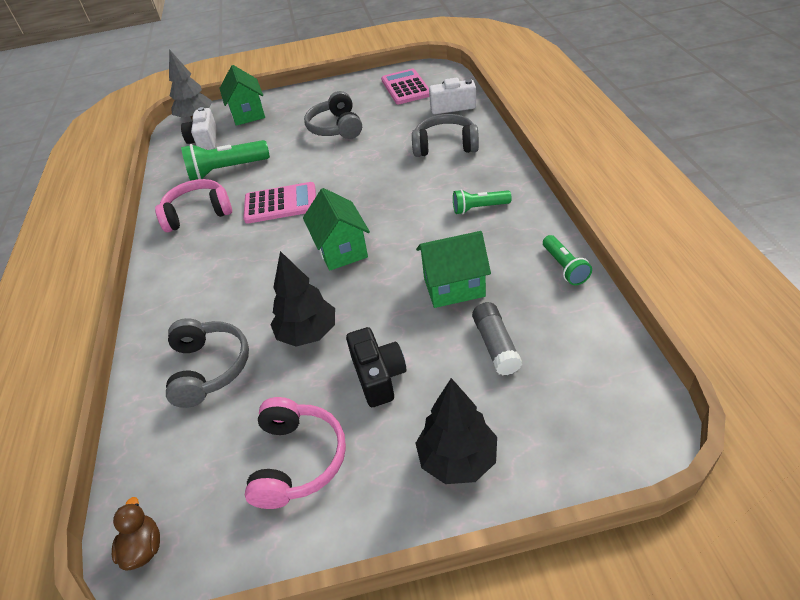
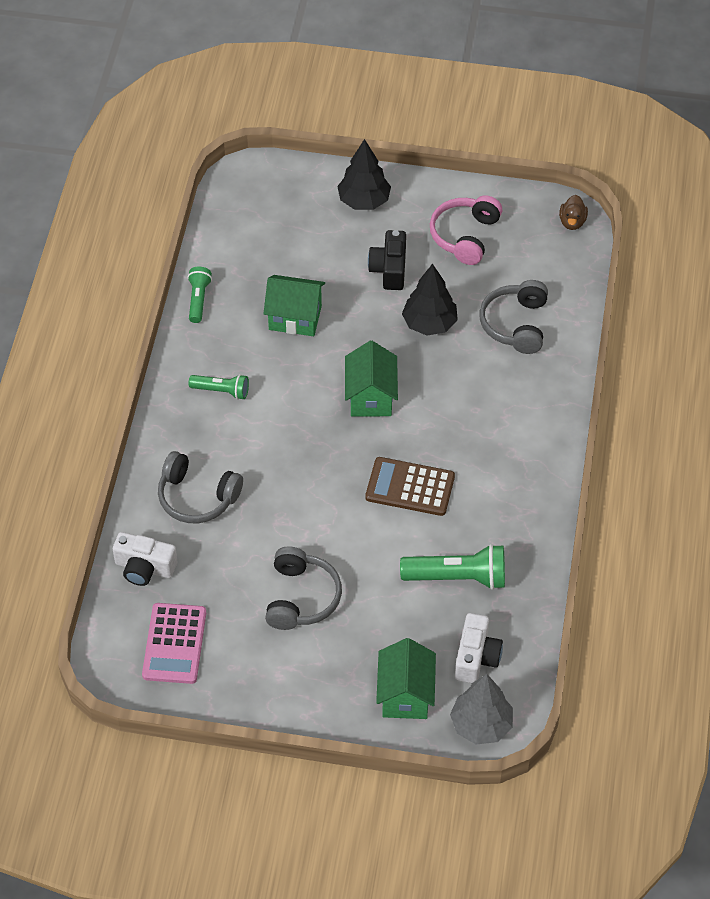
camera: 165 degrees left, 10 degrees up
(198, 213) = (503, 513): pink headphones -> none
(280, 204) = (410, 487): pink calculator -> brown calculator
(495, 345) = (294, 259): grey glue stick -> none

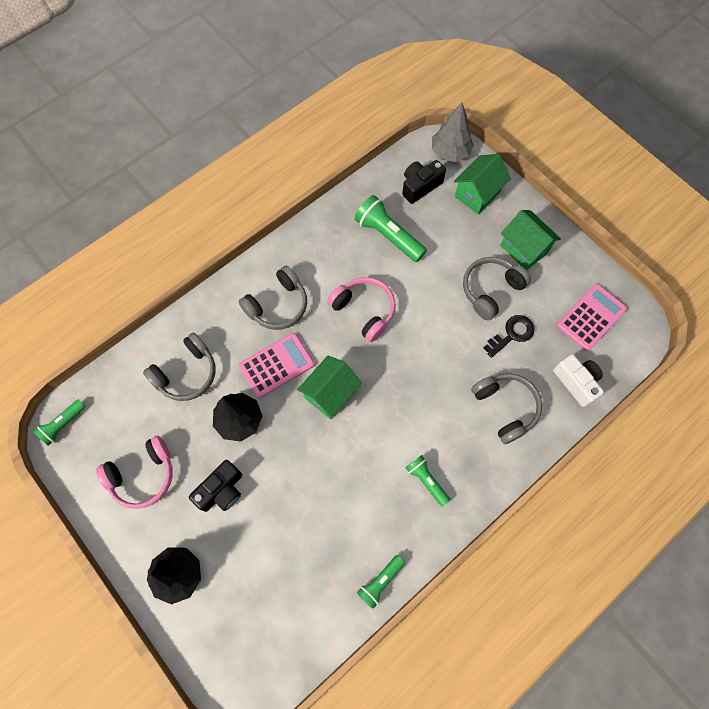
camera: 140 degrees left, 15 degrees up
(244, 569) = (512, 334): none -> black key
(295, 318) = (324, 503): green house -> green house (524, 249)
(410, 487) = (364, 311): brown calculator -> pink headphones
(443, 385) = (276, 365): none -> pink calculator
(476, 657) = (420, 186): white camera -> black camera
(497, 433) = (278, 305): none -> grey headphones
(572, 222) = (63, 424): brown duck -> green flashlight

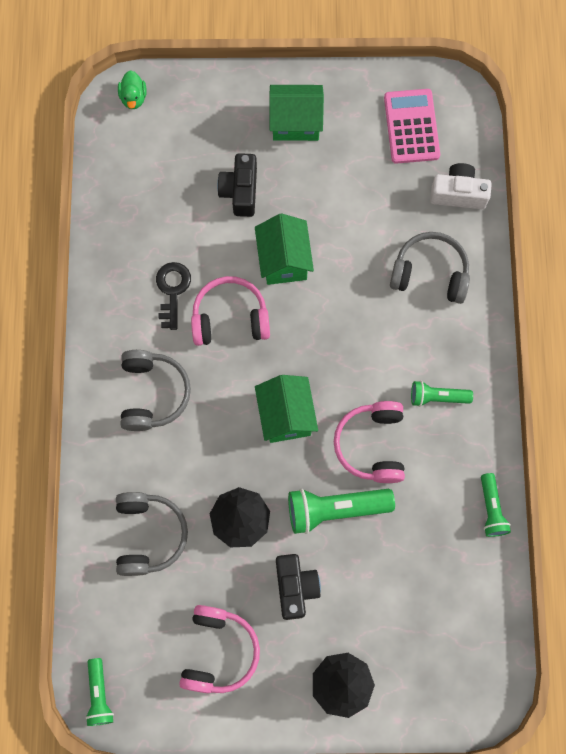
camera: 50 degrees left, 5 degrees up
(276, 365) = (214, 443): pink calculator -> none
(357, 463) = (372, 445): none -> pink headphones
(388, 235) = (171, 231): green flashlight -> green flashlight (335, 509)
(420, 186) = (145, 157): black camera -> black camera (240, 191)
(450, 152) = (133, 97): grey tree -> green duck
(477, 194) = (202, 113): green house -> green house (284, 260)
(491, 290) = (310, 188): grey headphones -> none
(512, 334) = (368, 207): black key -> black key (172, 290)

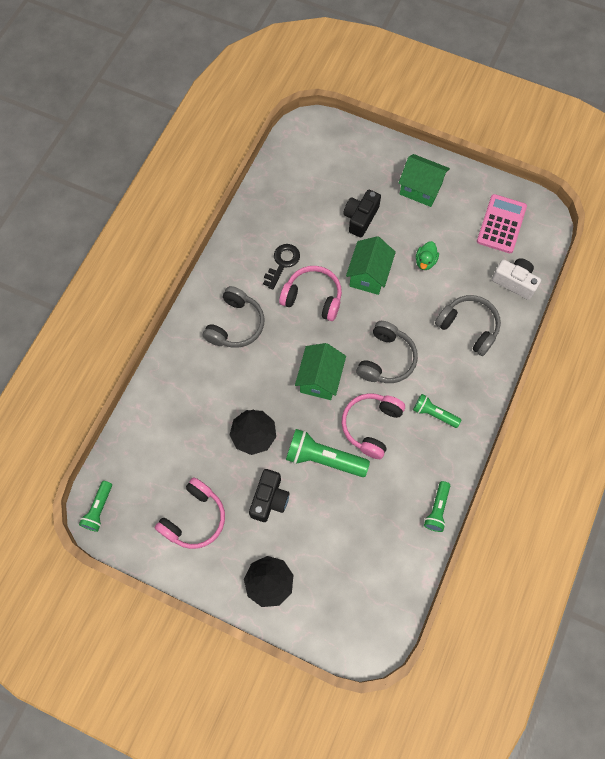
camera: 25 degrees right, 5 degrees down
(133, 97) = (317, 130): green duck -> green duck (425, 261)
(149, 535) = (186, 417): grey headphones -> grey headphones (386, 359)

